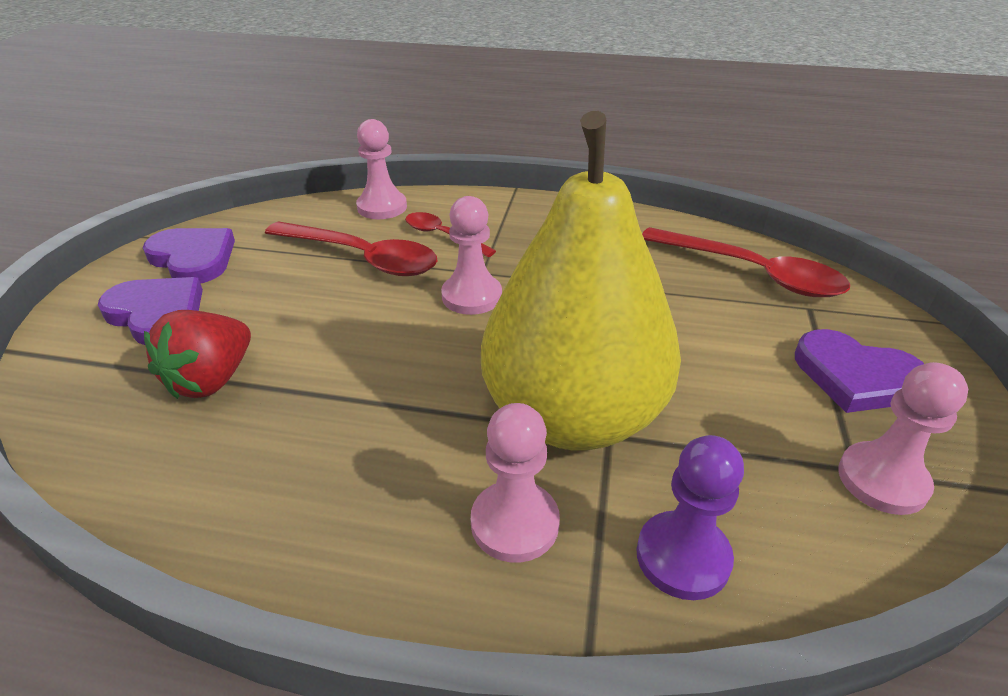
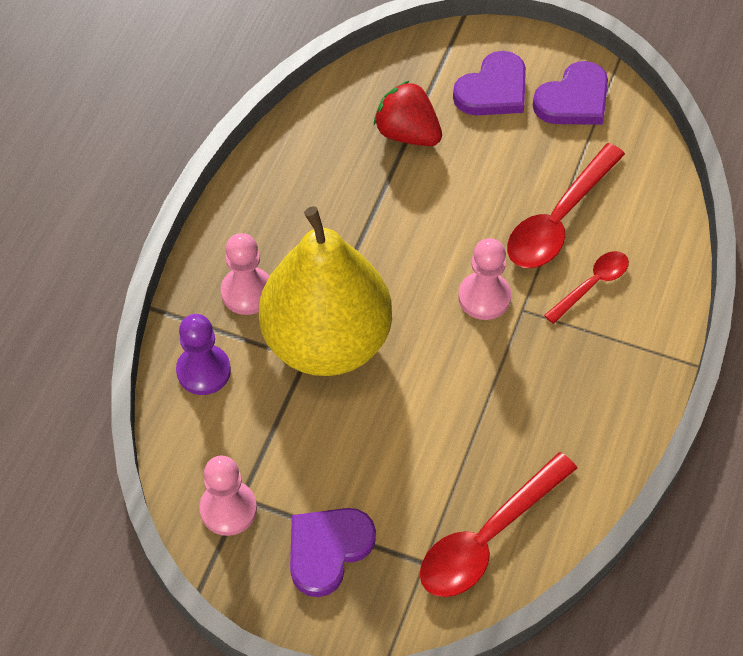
camera: 100 degrees right, 20 degrees up
(382, 207) = (658, 237): pink pawn -> none

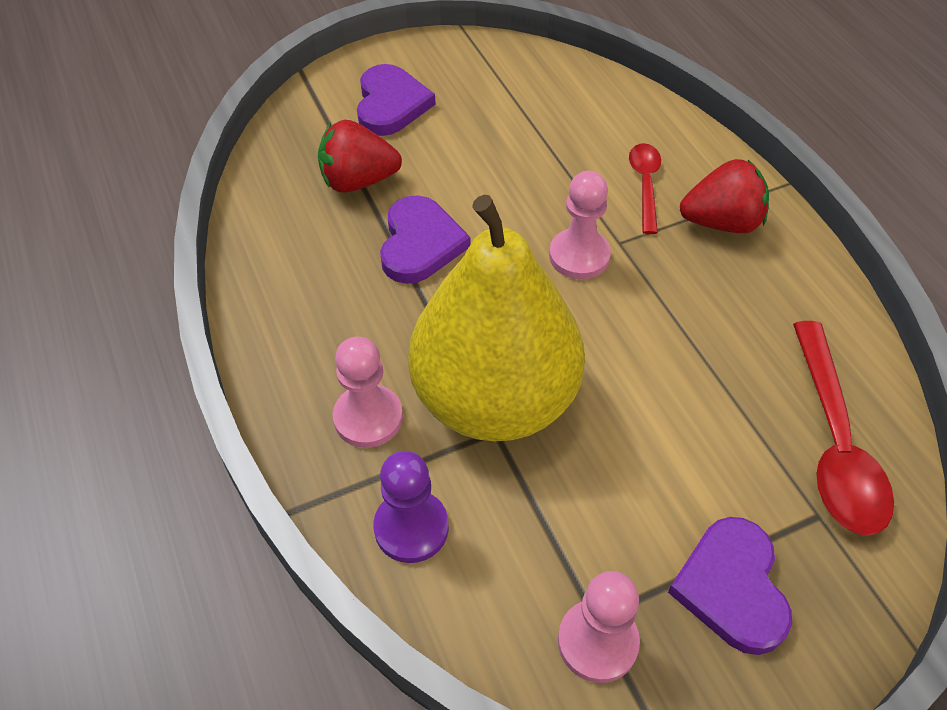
camera: 45 degrees left, 5 degrees down
(558, 220) = (560, 158): red spoon -> none
(574, 99) = (462, 71): purple heart -> purple heart (420, 243)
(608, 352) = (721, 222): none -> red strawberry

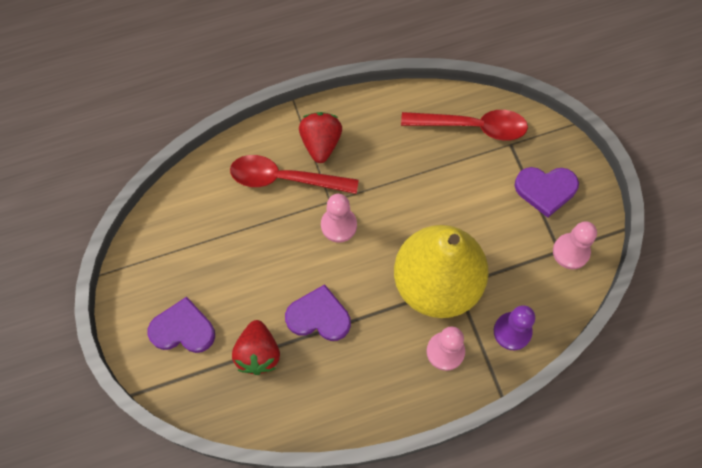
camera: 85 degrees left, 15 degrees up
(645, 184) = (284, 179): red spoon -> red spoon, size x1.74

